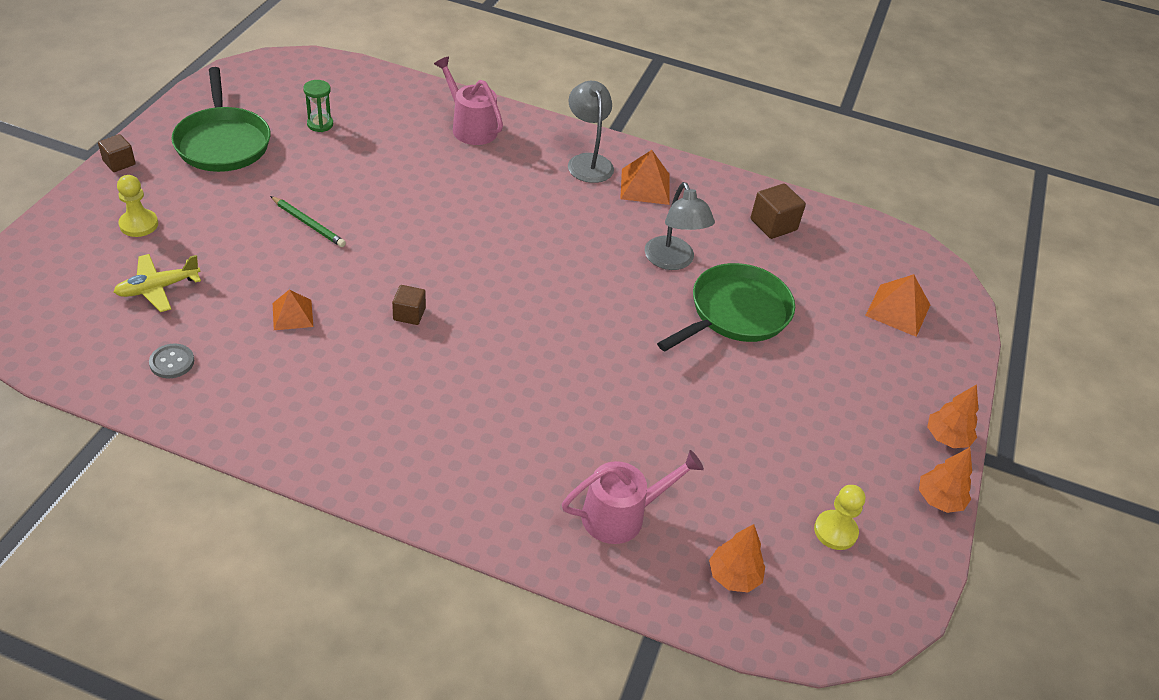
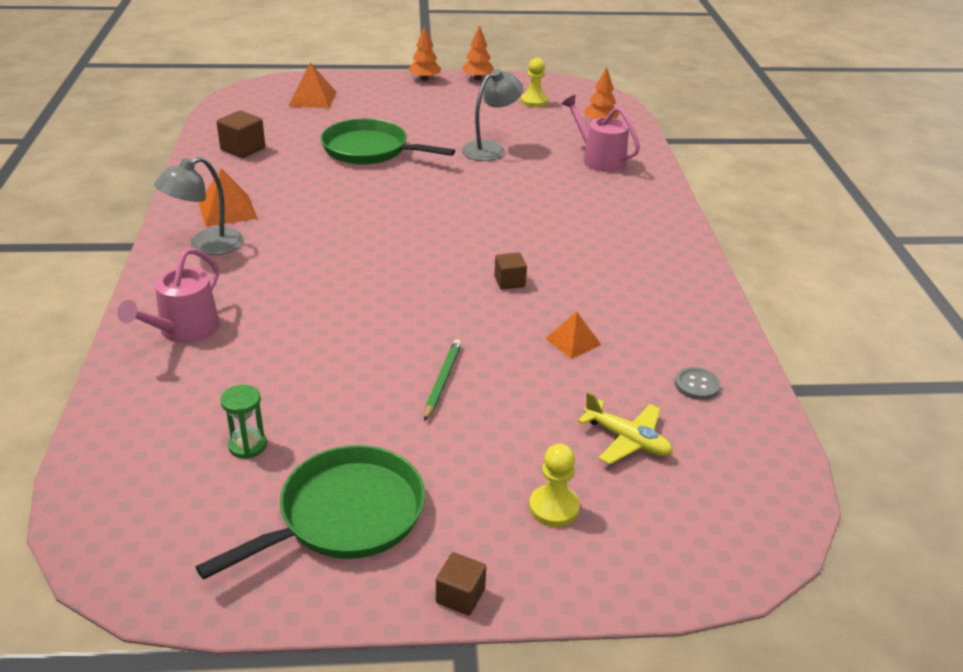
camera: 110 degrees left, 10 degrees down
(672, 261) = (328, 181): grey lamp -> grey lamp (490, 149)

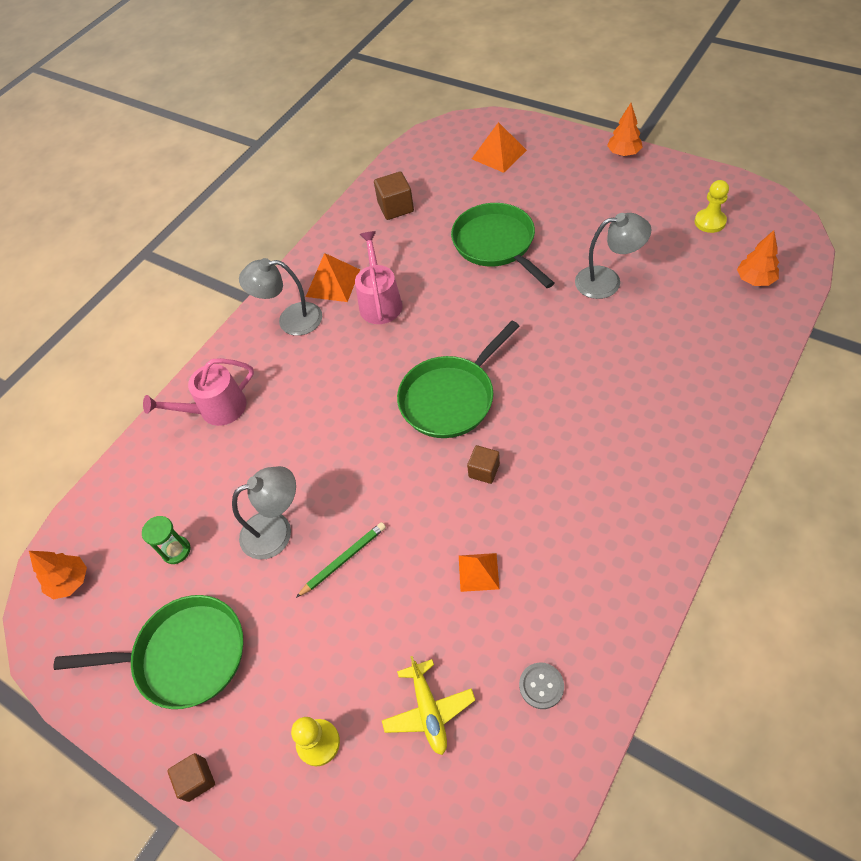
camera: 45 degrees right, 20 degrees up
(350, 388) = (277, 530): none -> grey lamp
(430, 249) = (450, 398): none -> green pan
(477, 78) = (678, 167): orange tree -> orange tree (70, 582)
(599, 159) = (706, 337): pink watering can -> pink watering can (380, 302)

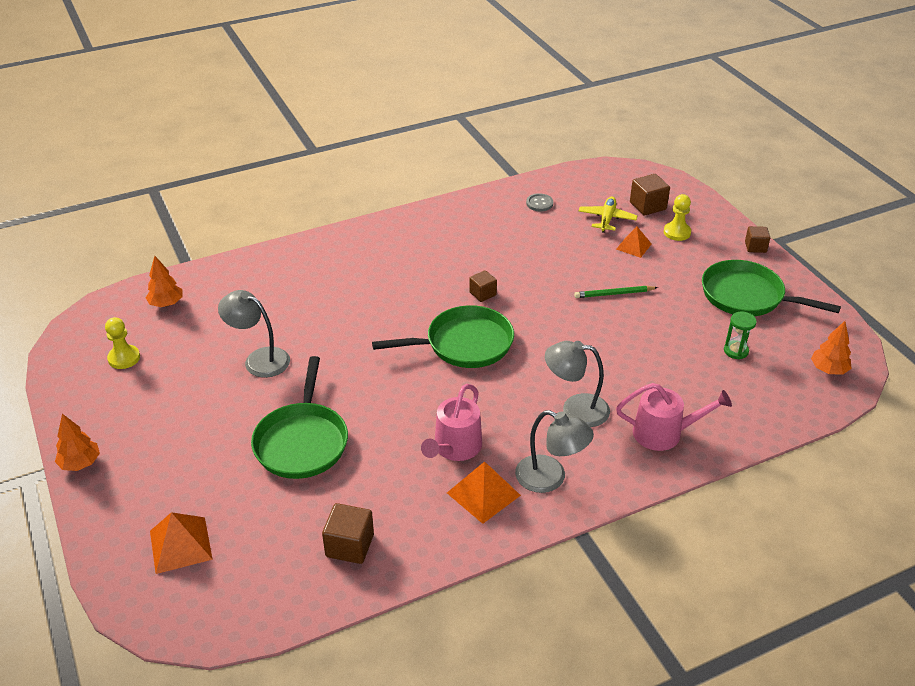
camera: 155 degrees left, 15 degrees down
(277, 530) = (652, 328): grey lamp -> grey lamp (575, 409)
(388, 788) = (647, 206): none -> brown cube
(478, 572) = (532, 253): orange pyramid -> orange pyramid (634, 246)

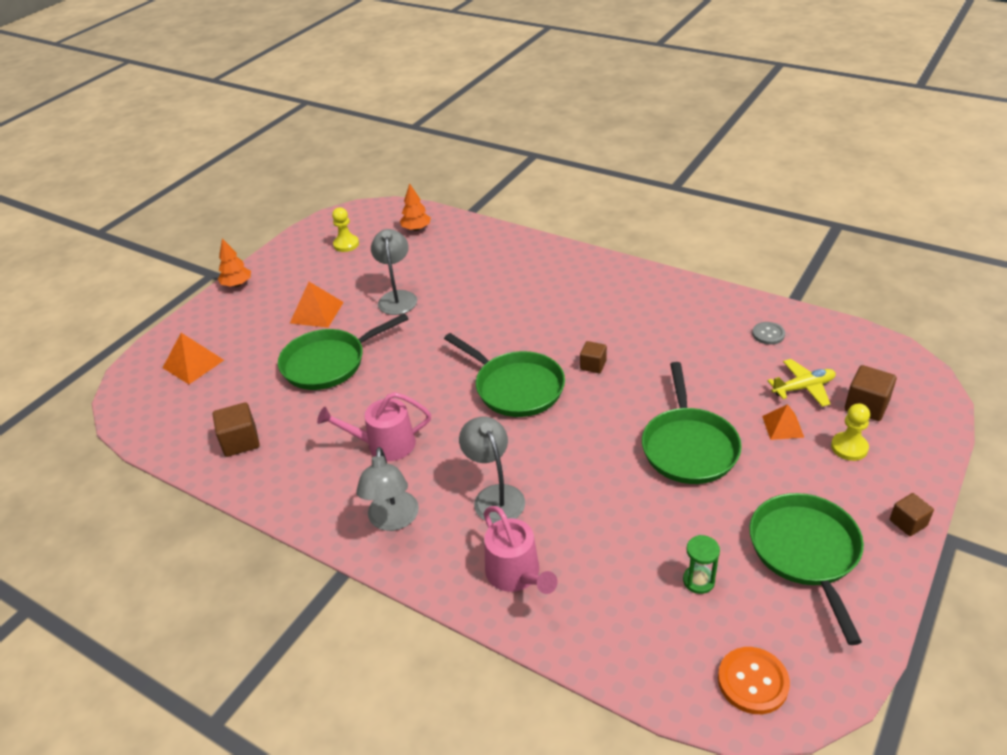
camera: 60 degrees right, 0 degrees up
(483, 494) = (344, 487): orange pyramid -> orange pyramid (317, 312)
(614, 294) = (688, 447): green pencil -> green pan
(828, 370) = (752, 681): orange tree -> orange button

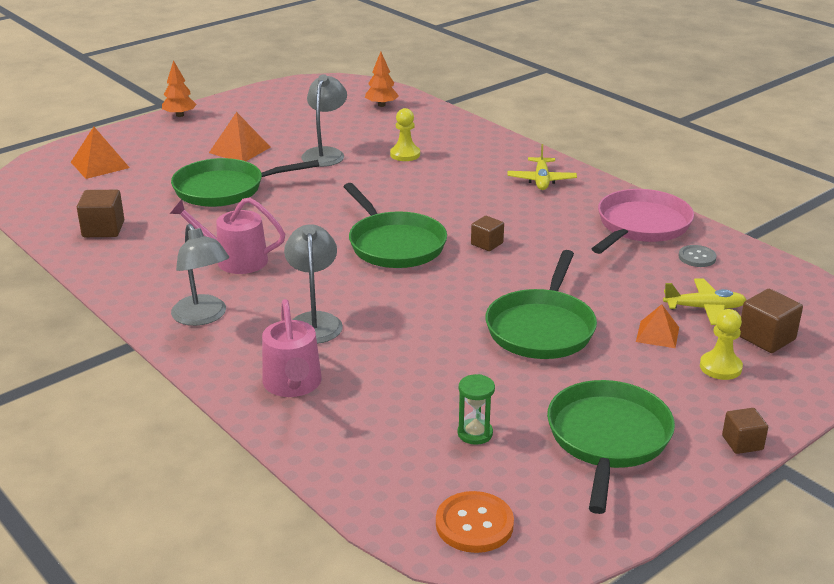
camera: 15 degrees right, 10 degrees down
(346, 244) = (304, 104): yellow pawn -> yellow pawn (405, 154)
(393, 520) = (203, 317): grey lamp -> grey lamp turned 45 degrees counterclockwise
(599, 281) = (541, 180): none -> yellow plane
(706, 311) = (641, 226): none -> pink pan

